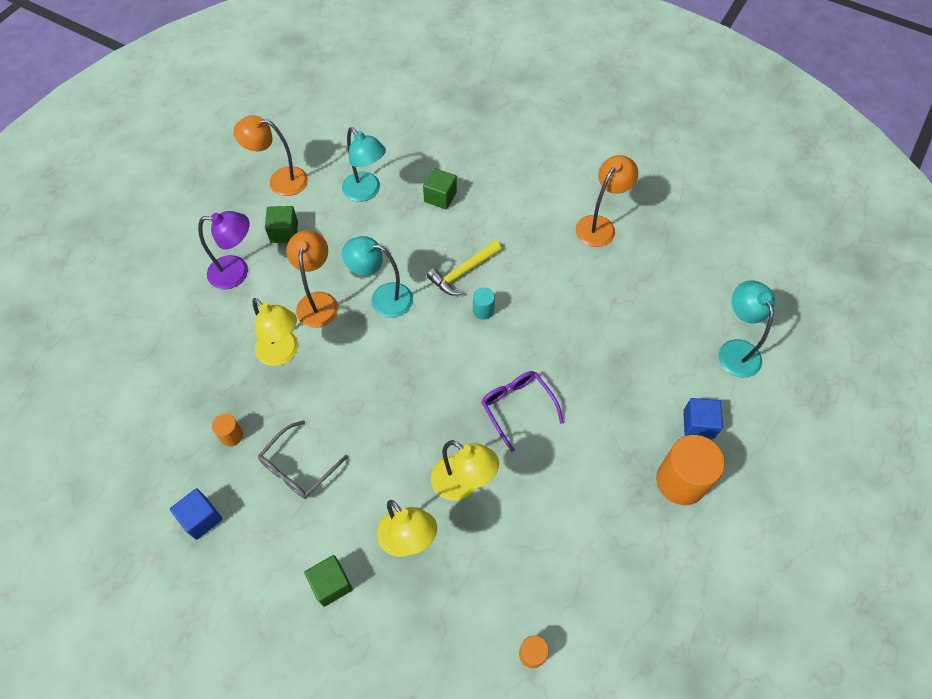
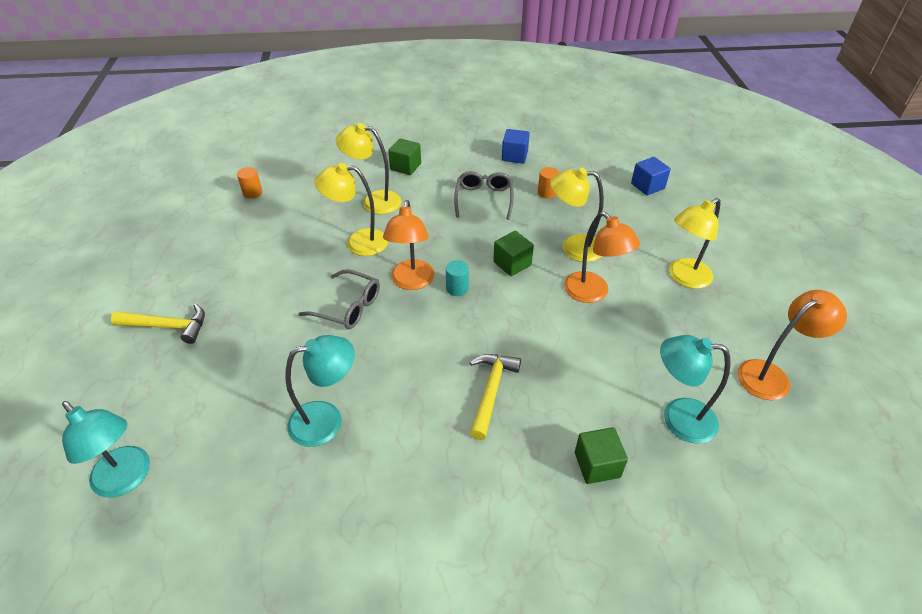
camera: 145 degrees right, 15 degrees down
(237, 272) = (684, 278): purple lamp -> yellow lamp
(284, 232) = (695, 329): green cube -> green cube (512, 263)
(383, 298) = (542, 325): turquoise lamp -> turquoise lamp (327, 420)
(483, 310) = (439, 366): turquoise cylinder -> turquoise cylinder (457, 288)
(517, 407) = (348, 307): purple glasses -> grey glasses
(600, 225) = (371, 554): orange lamp -> orange lamp (411, 282)
(680, 481) = (168, 326): orange cylinder -> yellow hammer
(698, 424) = (160, 379): blue cube -> blue cube (647, 186)

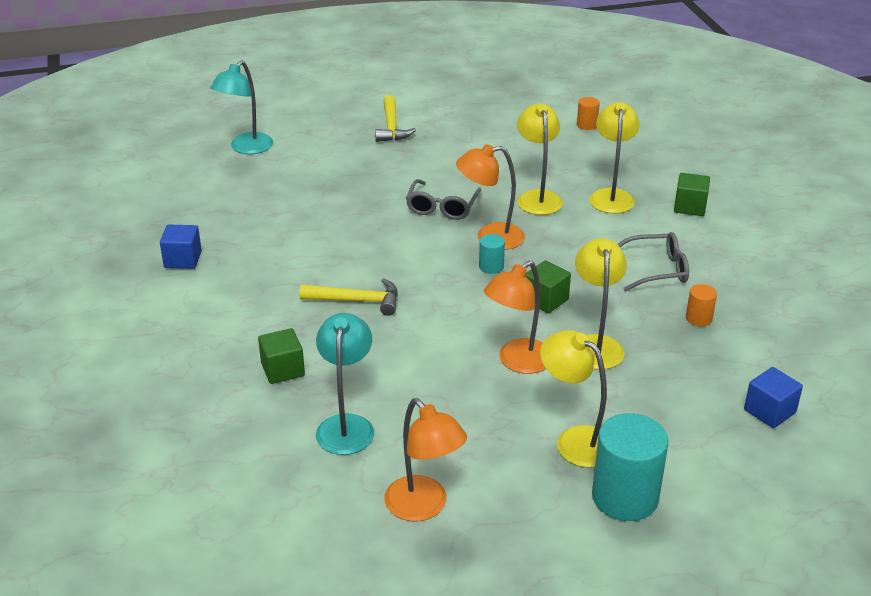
camera: 80 degrees right, 10 degrees down
(327, 420) = (309, 218): turquoise lamp -> none
(514, 156) = (767, 286): blue cube -> blue cube (183, 259)
(739, 265) = (625, 497): none -> turquoise cylinder

